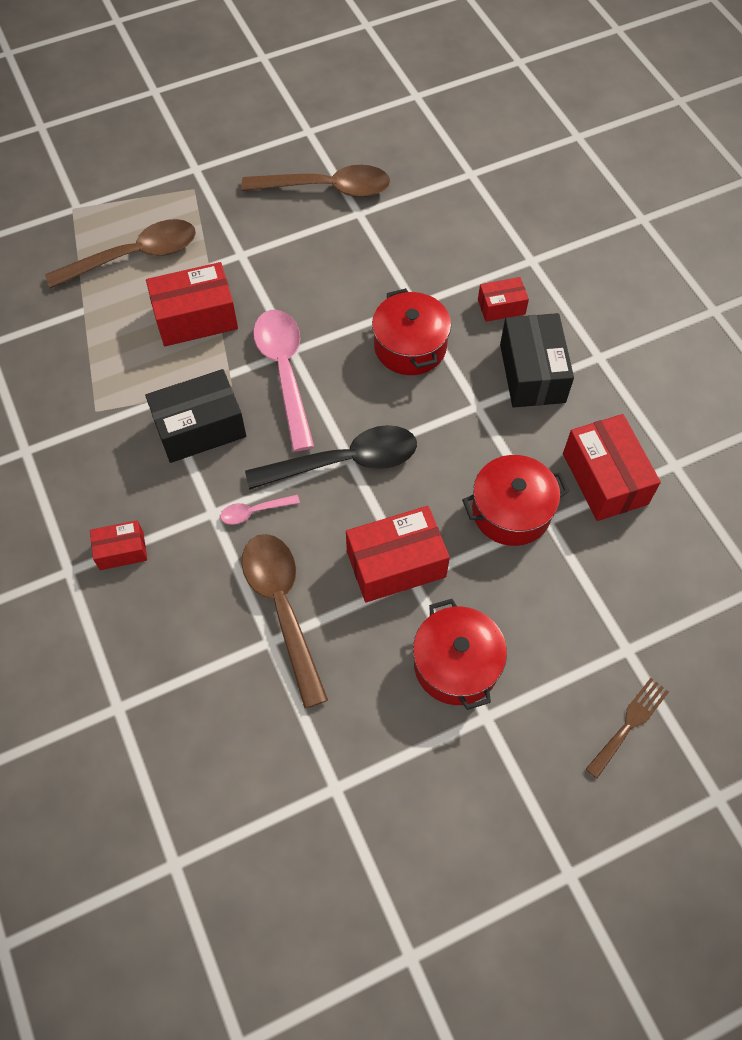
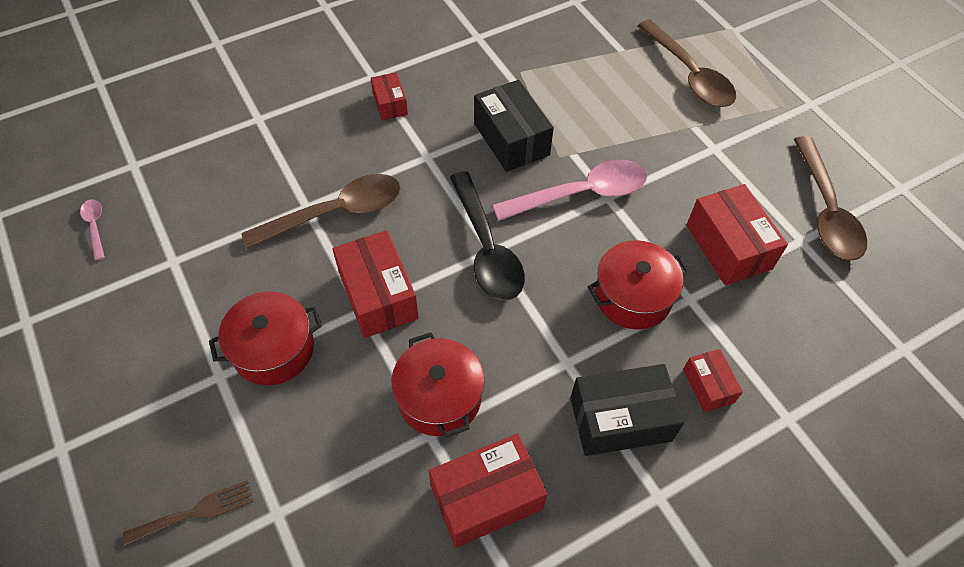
camera: 85 degrees right, 5 degrees down
(196, 318) = (630, 123): red box -> red box (728, 247)
(254, 511) = (429, 185): pink spoon -> pink spoon (95, 227)
(629, 724) = (196, 512): brown fork -> brown fork turned 60 degrees counterclockwise

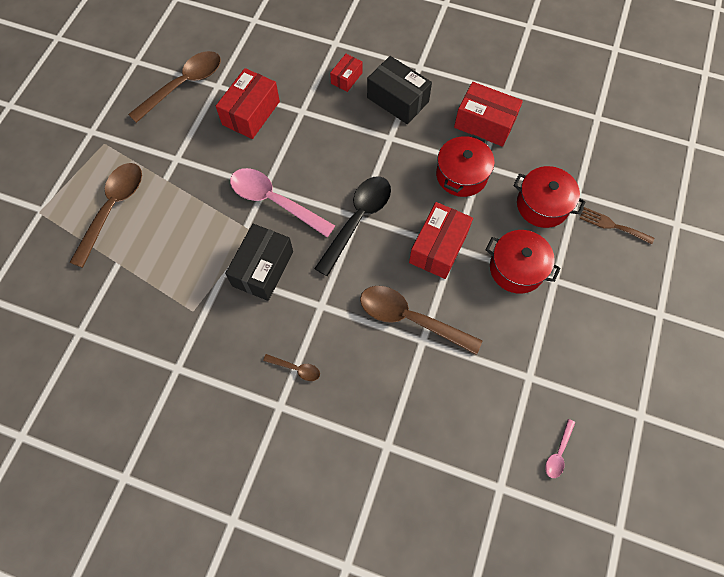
camera: 130 degrees left, 10 degrees up
(390, 104) = (296, 368): red box -> brown spoon
(633, 296) = (324, 134): red pot -> red pot (542, 205)

